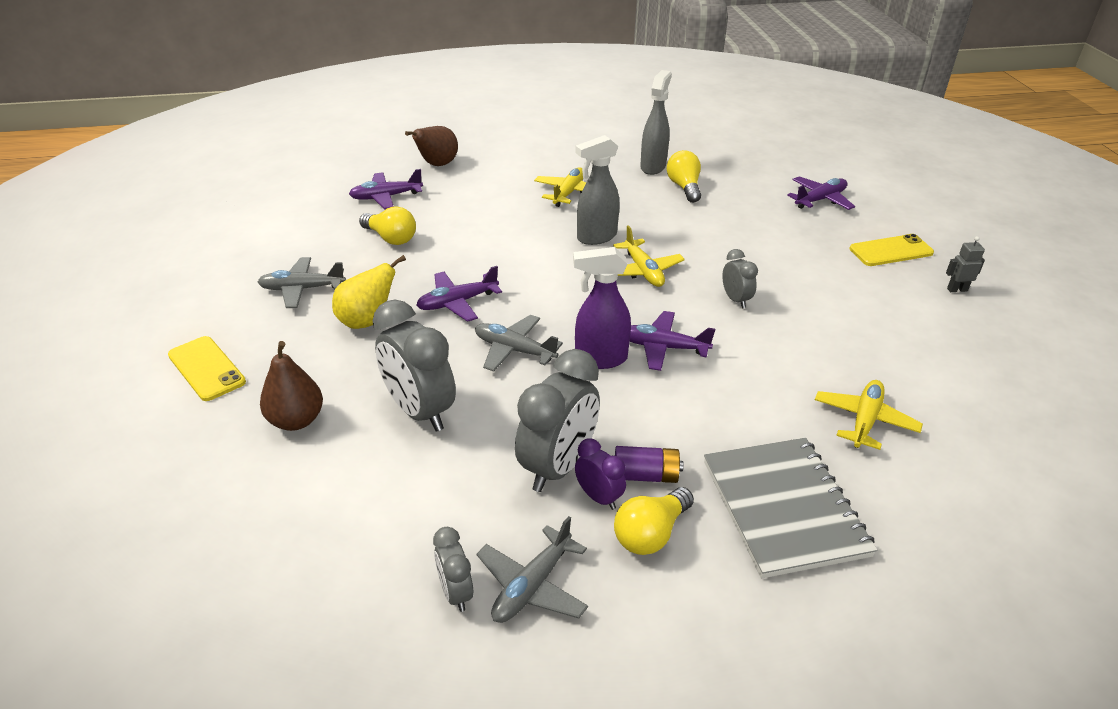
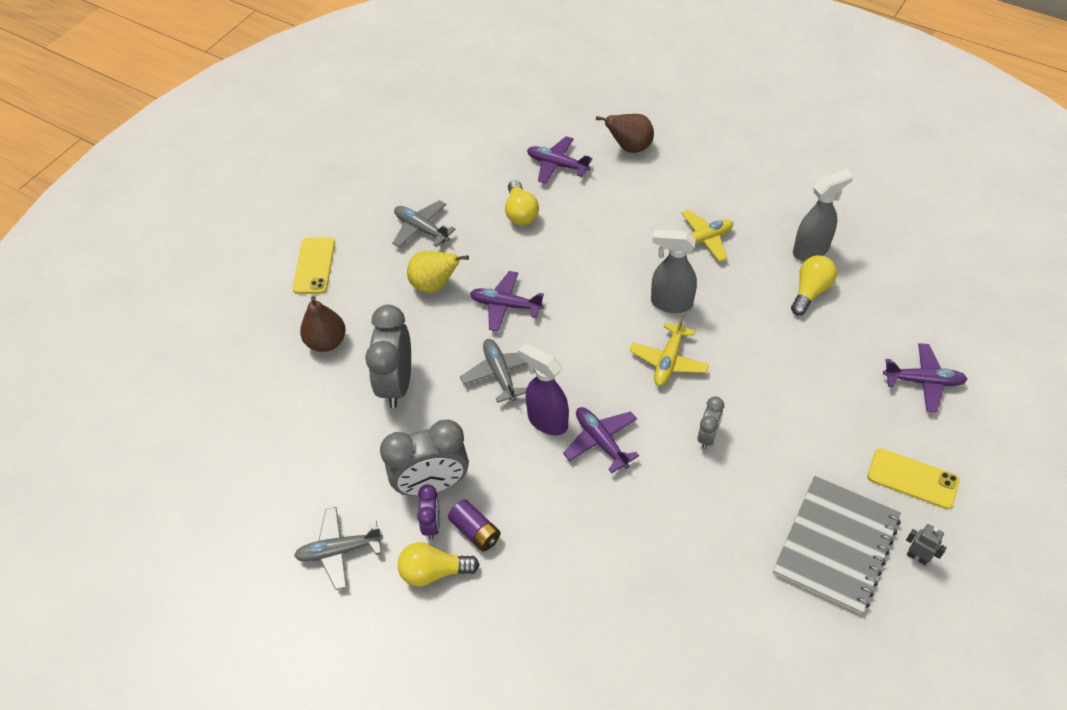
camera: 45 degrees right, 15 degrees up
(456, 592) = (300, 523): grey clock -> none
(783, 508) = (530, 620): grey notebook -> grey notebook (835, 545)
(864, 421) = (668, 605): yellow plane -> none

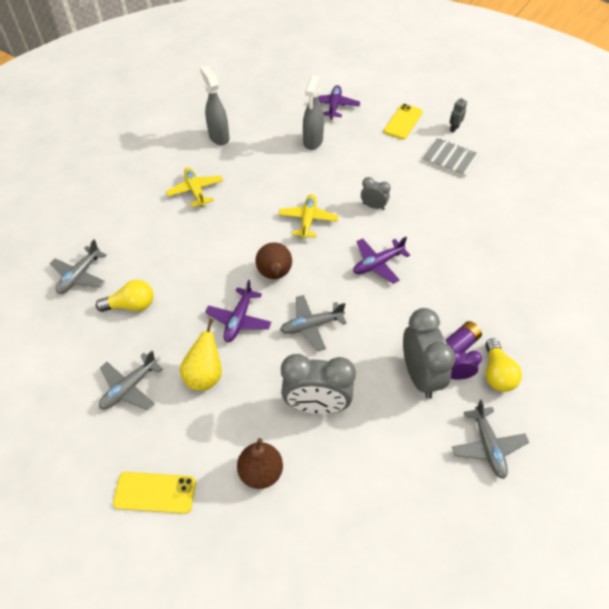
camera: 90 degrees left, 0 degrees up
(547, 421) = (359, 296): purple spray bottle -> none
(557, 165) = (80, 275): purple plane -> grey plane
(629, 147) = (77, 224): brown pear -> brown pear (275, 275)
(668, 361) = (308, 220): yellow plane -> yellow plane turned 105 degrees counterclockwise
(670, 303) = (254, 214): grey spray bottle -> grey spray bottle (313, 142)
(810, 291) = (255, 142): yellow light bulb -> none
(835, 545) = (450, 159): grey notebook -> grey notebook, size x0.65

